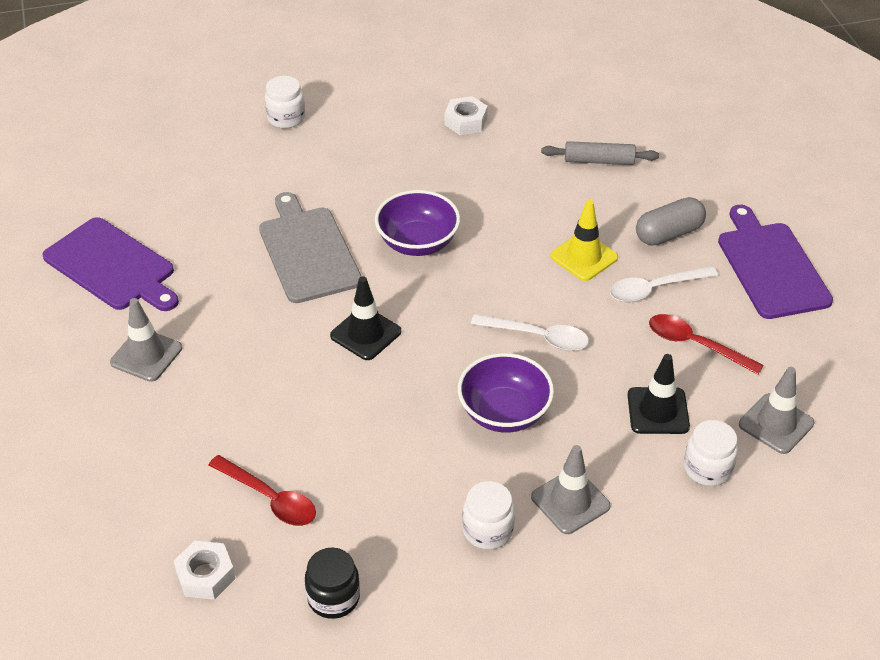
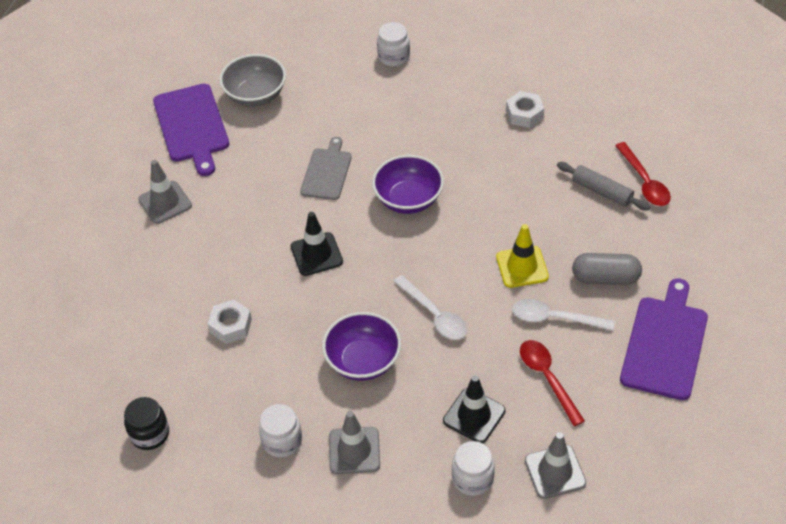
camera: 35 degrees right, 5 degrees up
(162, 209) = (255, 95): none -> grey bowl
(206, 575) = (87, 376): white nut -> white nut (231, 326)
(270, 499) = (164, 344): red spoon -> red spoon (644, 182)
(308, 251) = (327, 172): grey cutting board -> grey cutting board, size x0.64

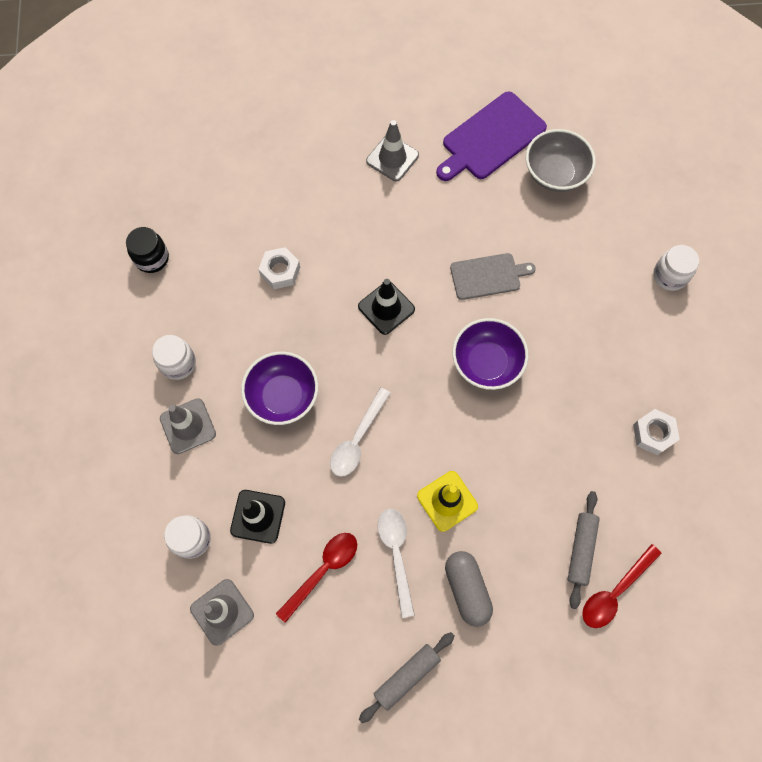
camera: 65 degrees right, 20 degrees up
(665, 344) = (407, 676): purple cutting board -> grey rolling pin

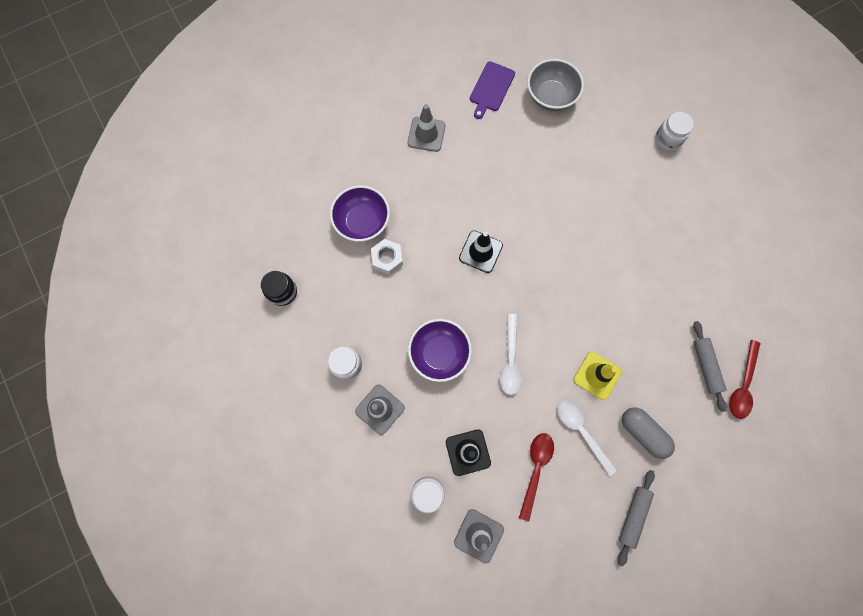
camera: 25 degrees left, 5 degrees up
(486, 363) = (573, 260): purple bowl -> purple bowl (362, 222)
(488, 276) = (542, 195): grey cutting board -> none
(491, 138) = (491, 88): purple cutting board -> purple cutting board, size x0.64
(653, 434) = (713, 260): white nut -> none

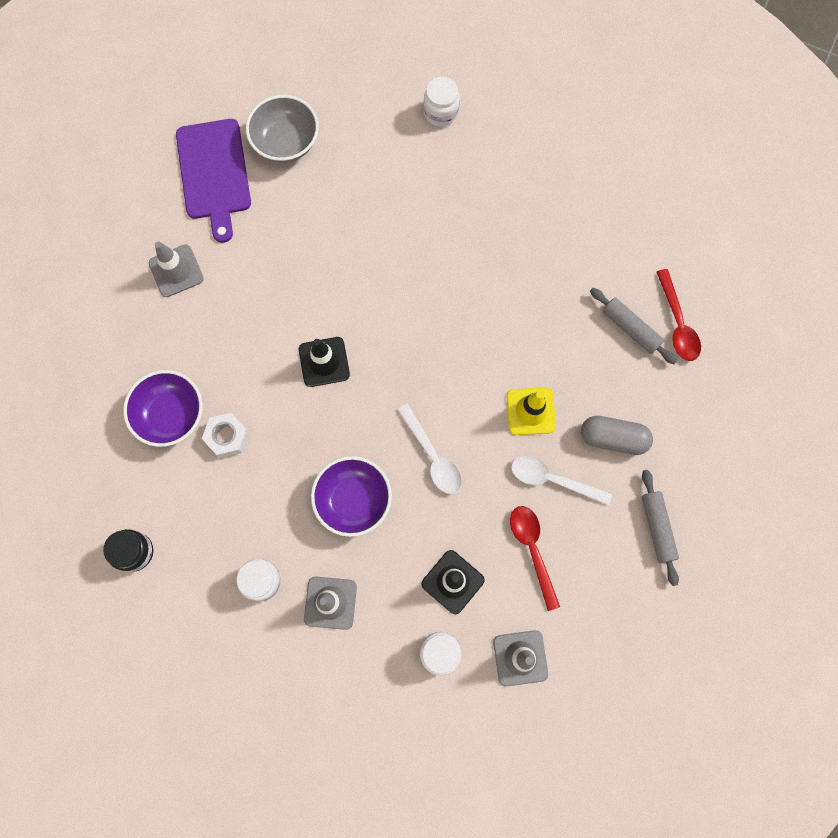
camera: 35 degrees left, 0 degrees up
(491, 88) = (214, 173): purple cutting board -> purple cutting board, size x1.55

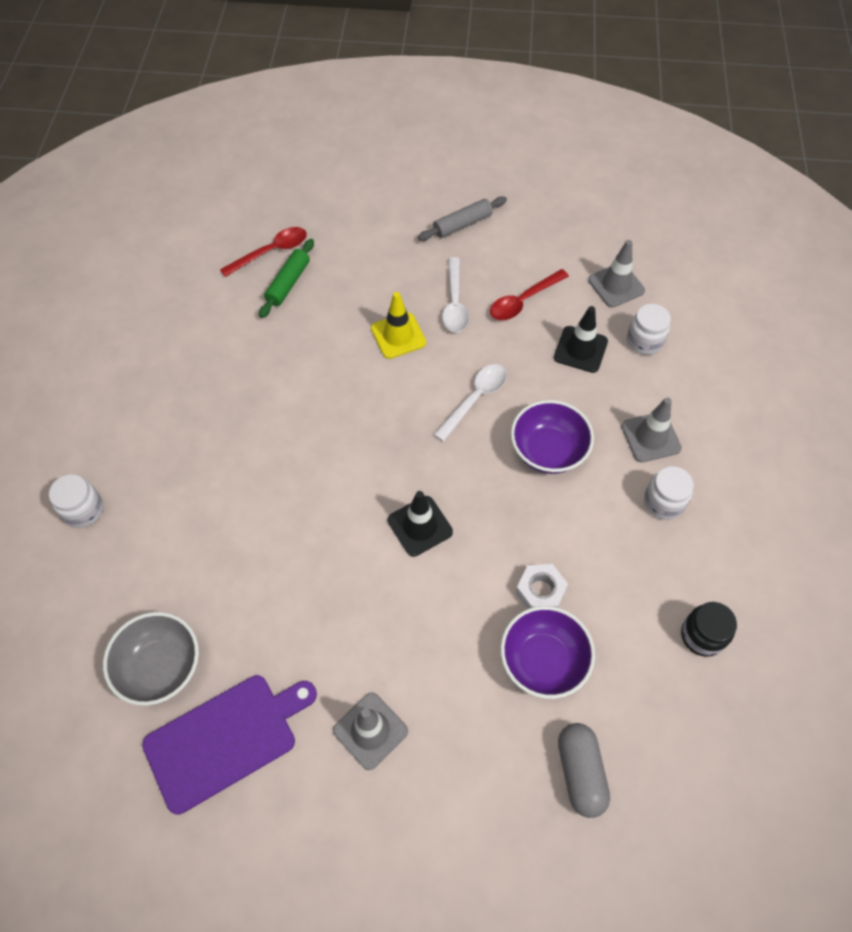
camera: 110 degrees left, 15 degrees down
(613, 438) = (398, 271): grey capsule -> grey capsule (580, 772)
(630, 328) = (288, 283): grey rolling pin -> green rolling pin

